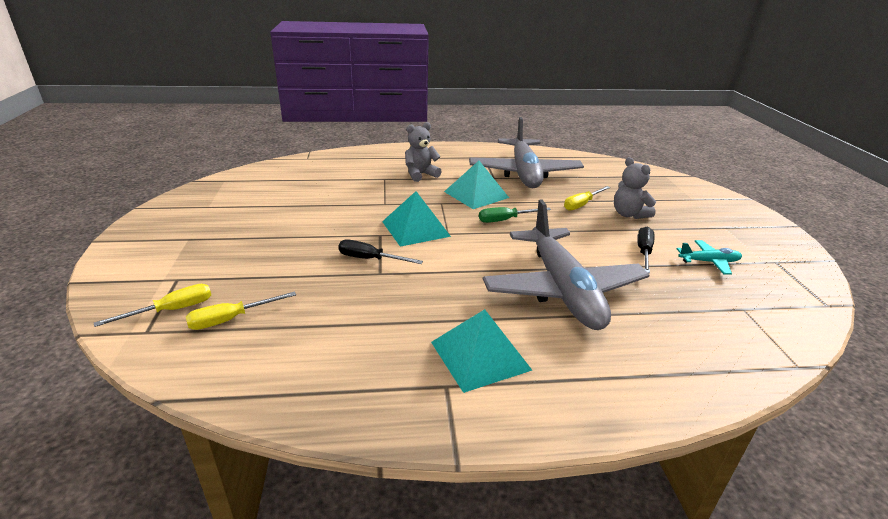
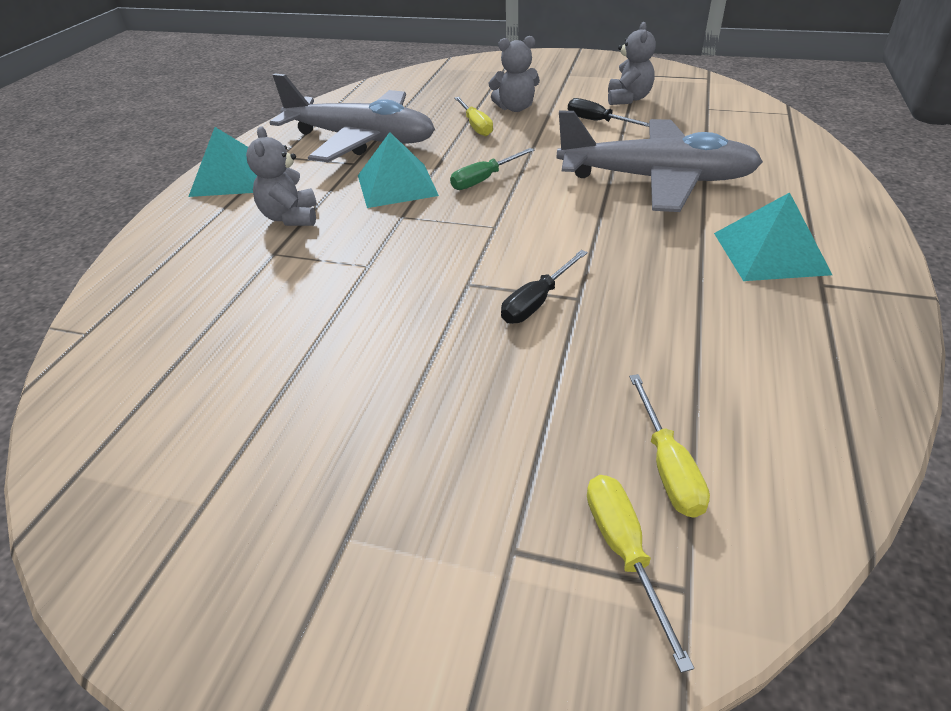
camera: 65 degrees left, 10 degrees up
(415, 228) = (467, 249): turquoise pyramid -> turquoise pyramid (231, 178)
(505, 220) = (484, 179): green screwdriver -> green screwdriver turned 45 degrees clockwise
(709, 262) = (628, 99): turquoise plane -> grey teddy bear

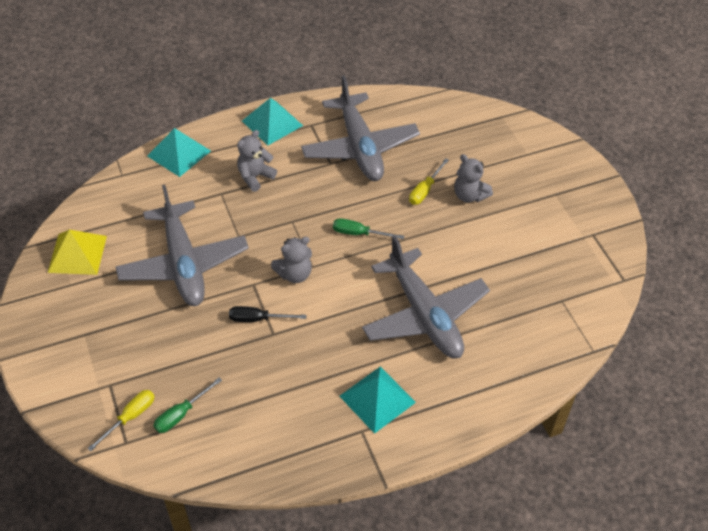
camera: 50 degrees right, 10 degrees up
(150, 461) = (77, 254): none -> yellow pyramid
(348, 335) = (183, 264): none -> grey plane
(396, 185) = (321, 198): turquoise pyramid -> turquoise pyramid (179, 153)
(598, 121) = (485, 249): black screwdriver -> none
(628, 99) = (539, 249): grey teddy bear -> grey teddy bear (294, 274)
(667, 466) = (181, 414): yellow screwdriver -> green screwdriver

